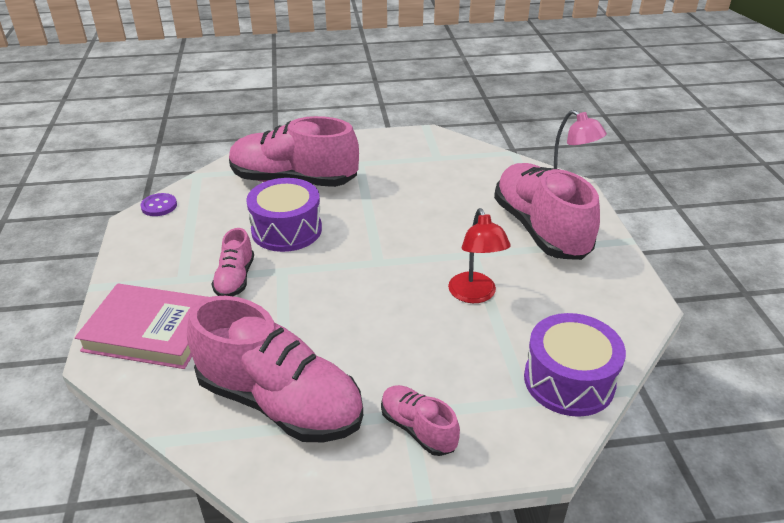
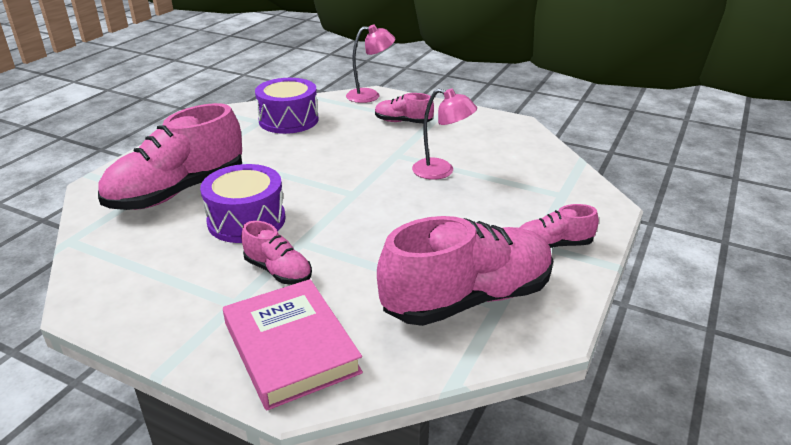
camera: 55 degrees left, 5 degrees down
(151, 331) = (291, 347): pink book -> pink book turned 75 degrees counterclockwise
(159, 206) = (83, 282): purple button -> none
(475, 295) = (441, 171): red lamp -> pink lamp
(540, 229) = (403, 122): pink shoe -> pink shoe, size x0.49
(569, 380) = (558, 174): purple drum -> purple drum (288, 120)

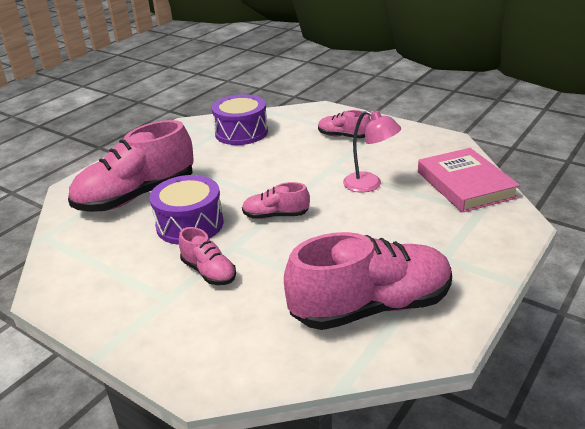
camera: 10 degrees right, 0 degrees up
(291, 347) = (208, 341): pink book -> pink book (465, 184)
(370, 96) = (318, 110): pink lamp -> none
(553, 245) = (460, 260): pink shoe -> pink shoe (275, 215)

